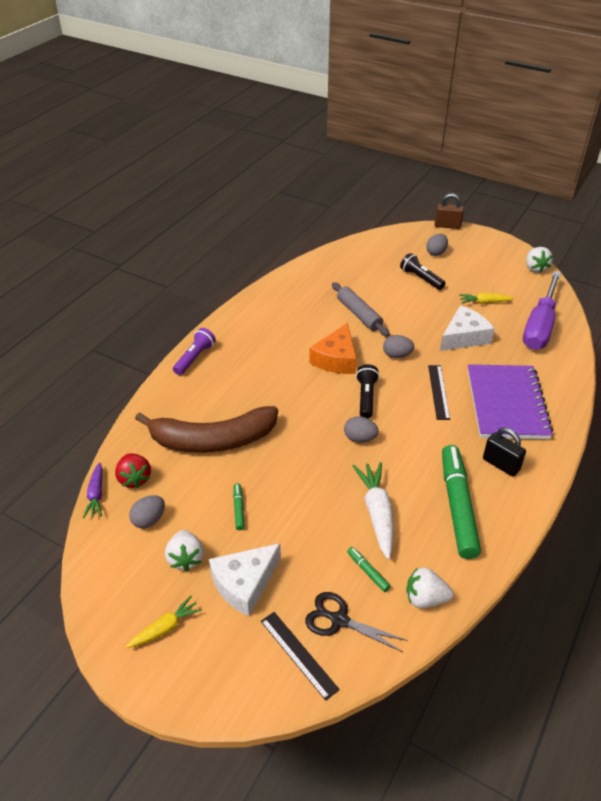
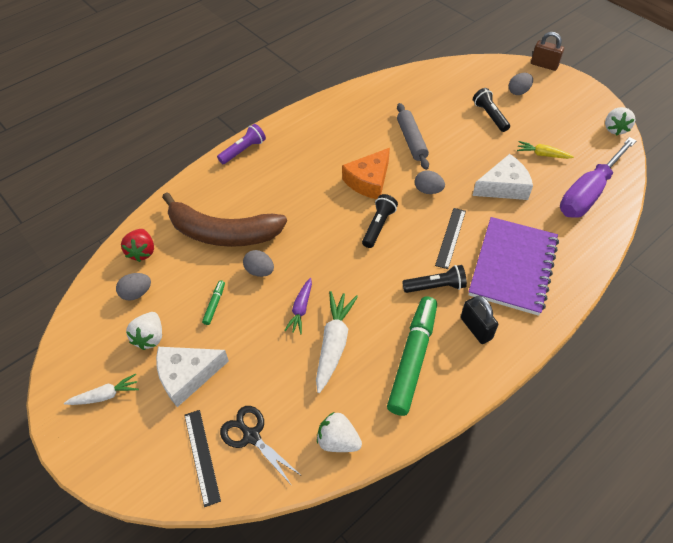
camera: 20 degrees right, 10 degrees up
(96, 495) = (105, 258): purple carrot -> purple carrot (301, 309)
(165, 628) = (105, 395): yellow carrot -> white carrot
(360, 438) = (353, 265): grey egg -> grey egg (260, 271)
(368, 571) = (298, 398): green marker -> none
(446, 438) = (435, 286): none -> black flashlight

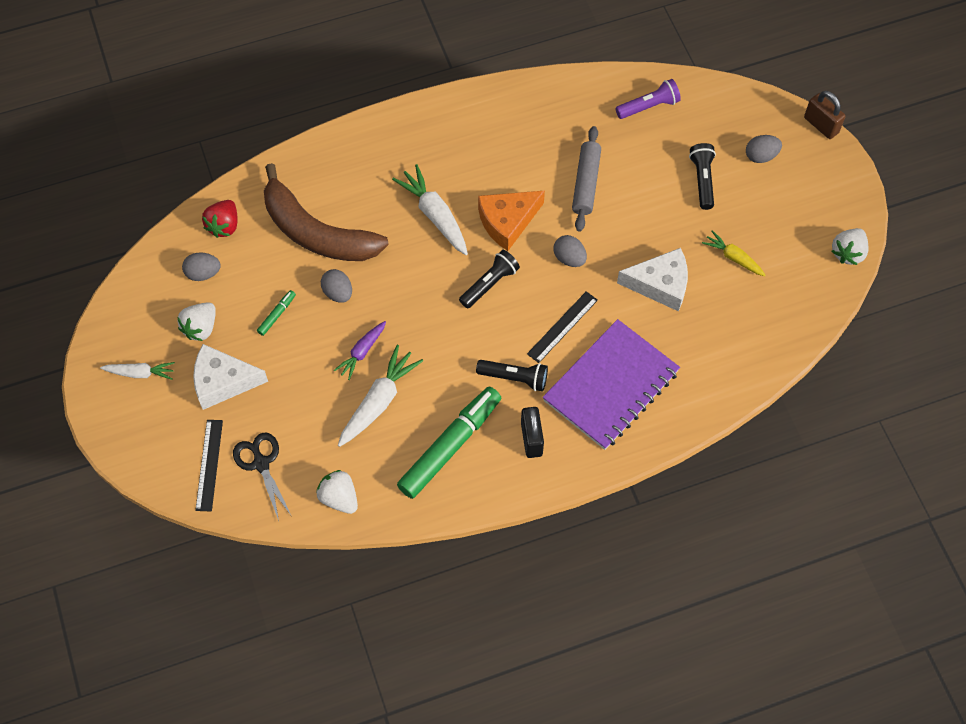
camera: 20 degrees right, 10 degrees up
(243, 150) = (382, 129): purple flashlight -> purple flashlight (649, 106)
(311, 193) = (435, 215): none -> white carrot
(588, 193) = (755, 327): purple screwdriver -> none

